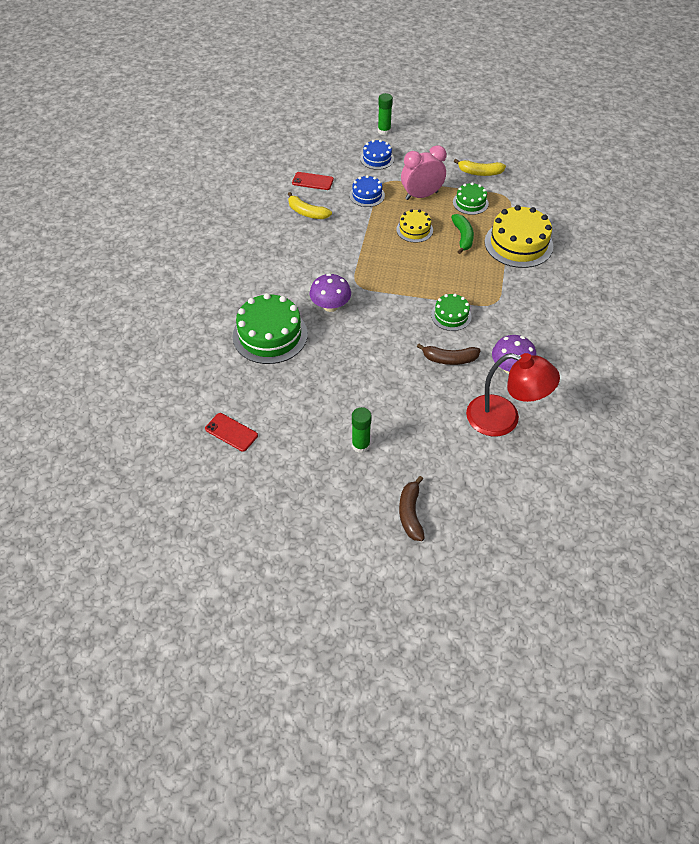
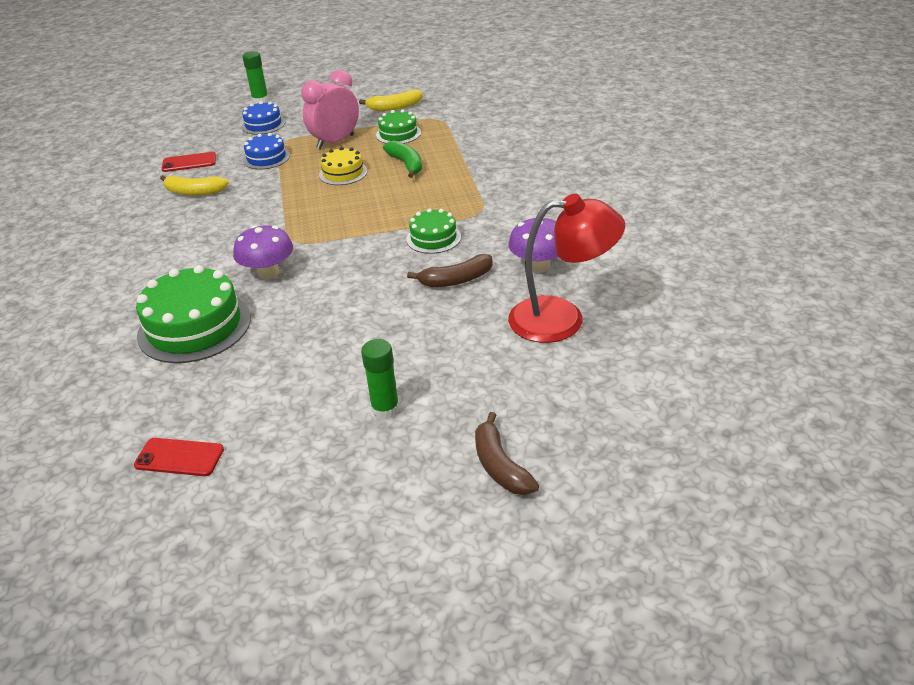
camera: 20 degrees left, 15 degrees down
(518, 244) = (476, 153): yellow cake -> none

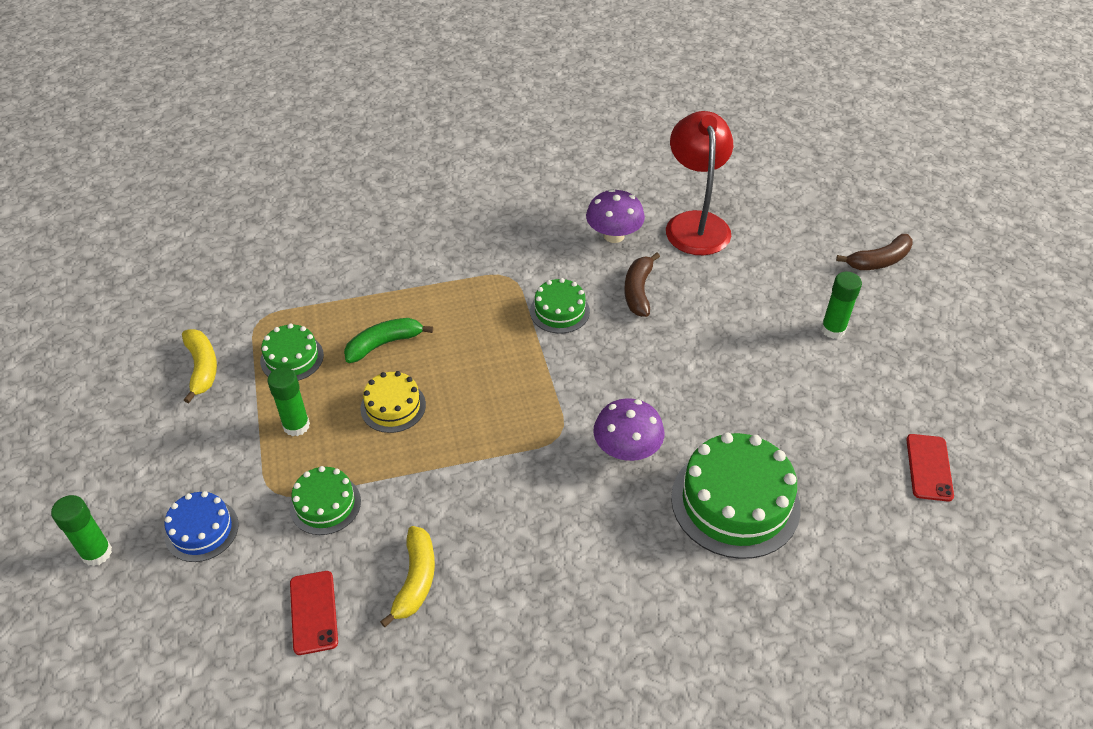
camera: 95 degrees left, 10 degrees up
(266, 158) = (325, 504): blue cake -> green cake
(335, 142) = (296, 425): pink clock -> green glue stick
(456, 280) = (638, 291): brown banana -> brown banana turned 150 degrees counterclockwise

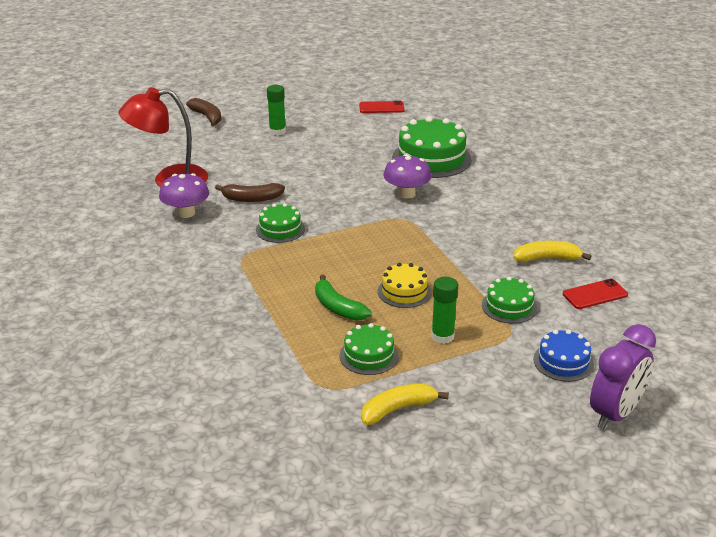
camera: 100 degrees left, 15 degrees down
(97, 553) = (615, 414): green glue stick -> purple clock

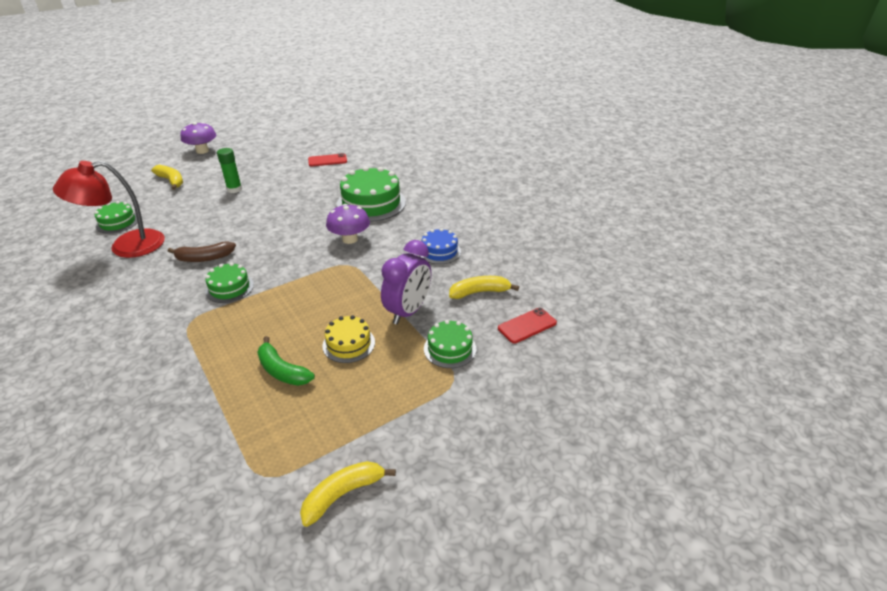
camera: 10 degrees left, 5 degrees up
(186, 213) = (138, 280): purple mushroom -> purple mushroom (202, 151)
(207, 117) = (171, 181): brown banana -> yellow banana
(369, 355) = (312, 426): green cake -> green cake (117, 222)
(442, 336) = (387, 392): green glue stick -> none
(563, 362) = (507, 407): blue cake -> blue cake (439, 251)
(615, 414) = (565, 466): purple clock -> purple clock (408, 311)

